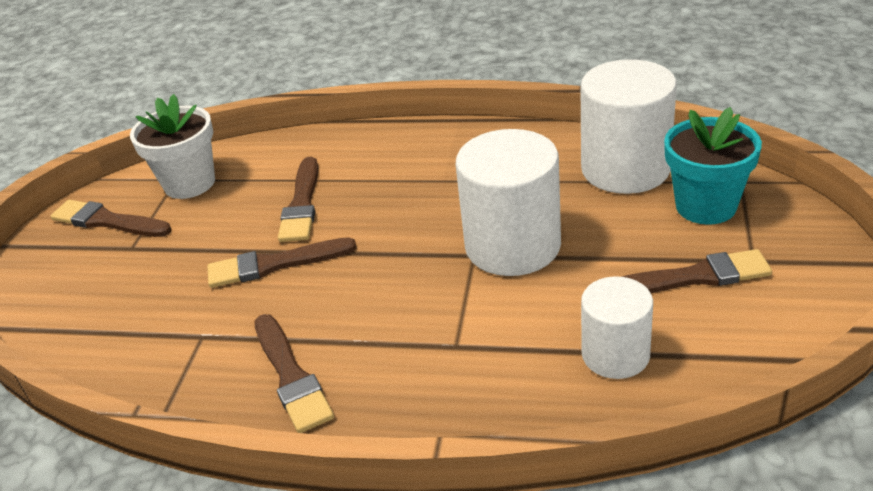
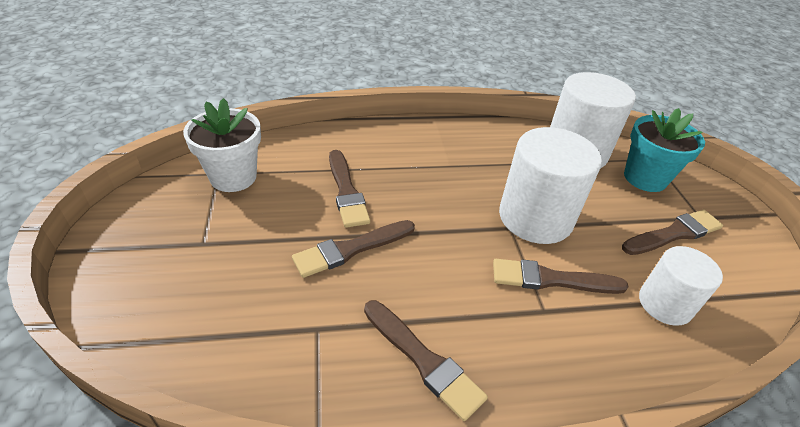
camera: 25 degrees left, 5 degrees up
(107, 221) = (166, 218): brown brush -> brown brush (551, 279)

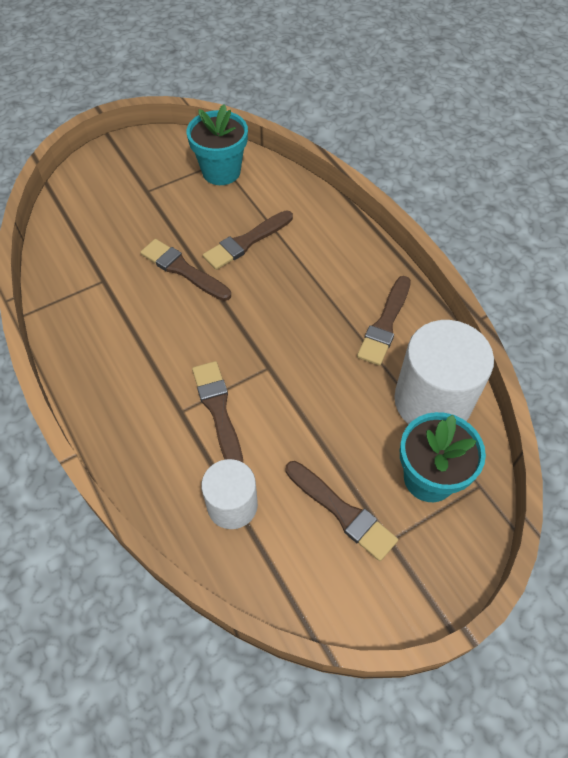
camera: 70 degrees right, 15 degrees up
(233, 177) = (221, 172): white flower pot -> turquoise flower pot
(423, 360) = (101, 346): brown brush -> brown brush (385, 324)
(535, 218) = (293, 383): white cylinder -> none

